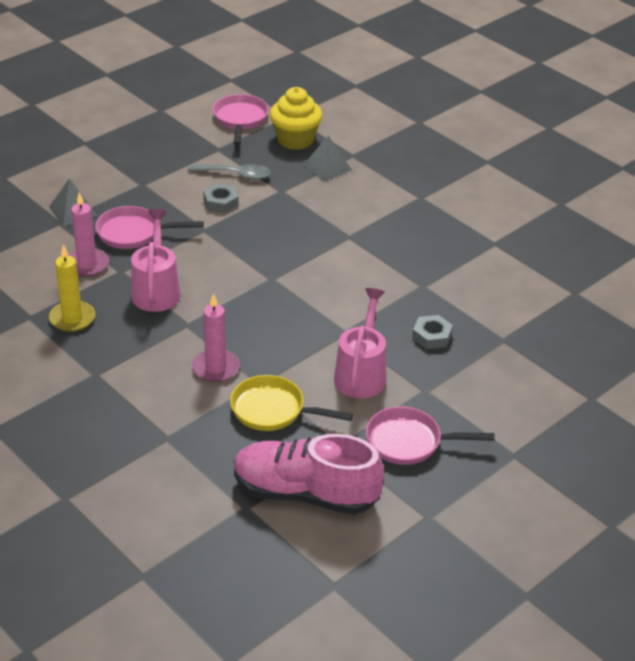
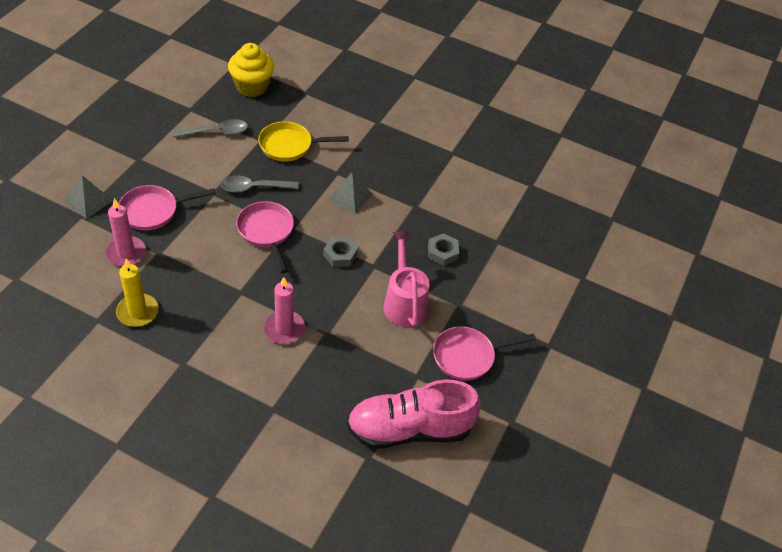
camera: 25 degrees left, 10 degrees up
(156, 290) = (199, 264): pink watering can -> none
(221, 202) = (216, 162): grey nut -> grey nut (340, 255)
(240, 119) = (196, 75): pink pan -> pink pan (266, 232)
(249, 233) = (254, 188): none -> grey spoon
(273, 410) = (349, 357): yellow pan -> yellow pan (289, 146)
(327, 167) = (290, 109): grey pyramid -> grey pyramid (350, 196)

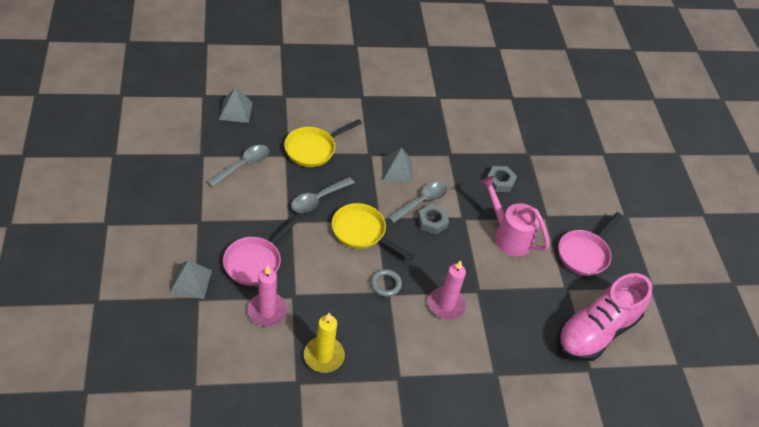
camera: 35 degrees left, 0 degrees up
(246, 284) = (385, 284): none -> grey ring
(252, 87) = (235, 110): yellow cupcake -> grey pyramid
(266, 232) = (361, 232): pink pan -> yellow pan
(347, 233) = (421, 201): none -> grey spoon

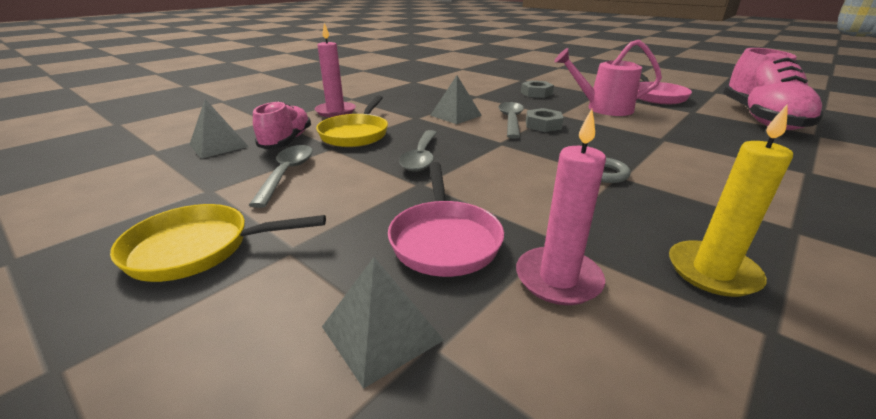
camera: 35 degrees left, 20 degrees down
(271, 130) = (286, 141): none -> pink shoe
(361, 232) = (506, 156): yellow pan -> yellow pan (198, 249)
(446, 305) = (671, 157): pink candle -> pink candle (335, 111)

